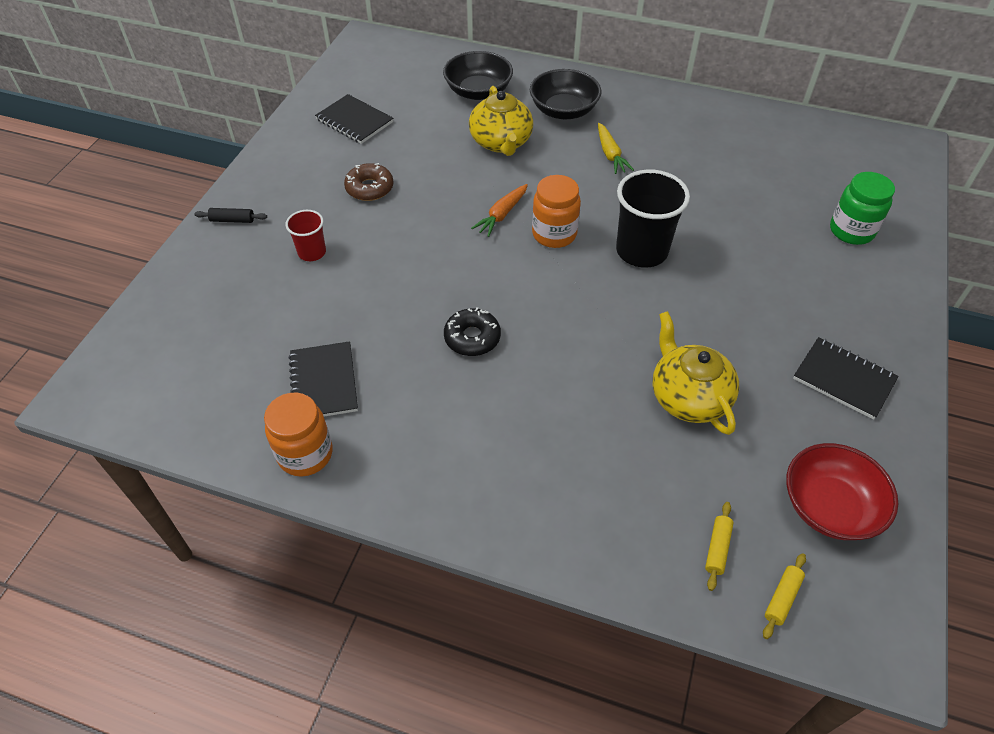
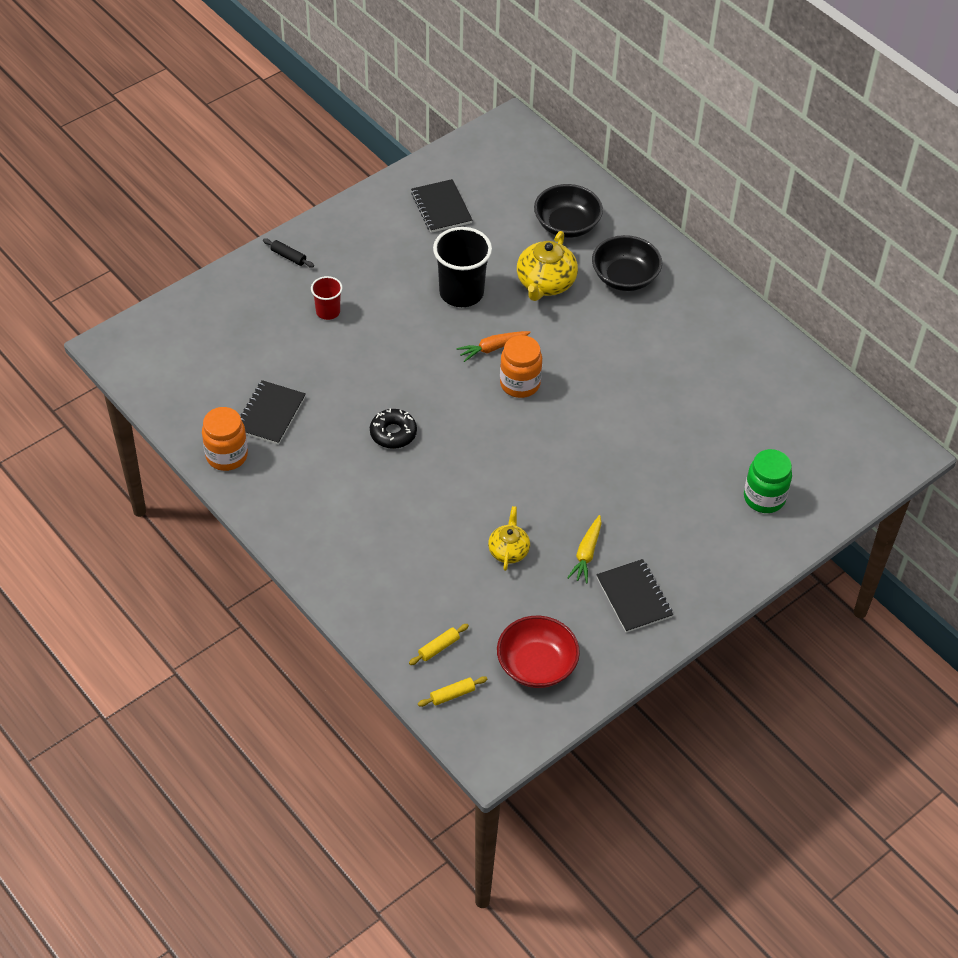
camera: 30 degrees right, 0 degrees up
(369, 188) = (408, 276): brown donut -> none
(610, 154) = (627, 337): yellow carrot -> yellow carrot (586, 554)
(641, 251) = (575, 430): black cup -> black cup (461, 293)
(688, 397) = (508, 551): yellow teapot -> yellow teapot, size x0.61

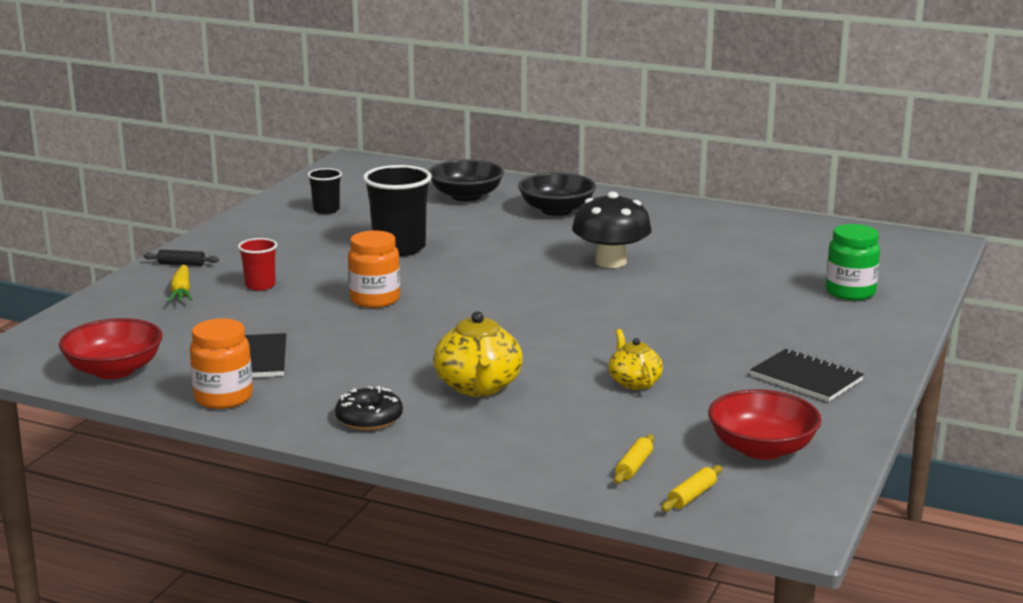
camera: 25 degrees left, 30 degrees down
(174, 391) = (114, 370): none -> red bowl
(393, 433) = (415, 340): black donut -> black donut (369, 418)
(441, 208) = (326, 210): black notebook -> black cup
(492, 348) = (469, 270): orange carrot -> none
(520, 384) = (522, 283): orange jar -> orange jar (375, 300)
(545, 283) = (481, 227): yellow teapot -> yellow teapot (478, 386)
(586, 554) = (720, 364): yellow carrot -> yellow carrot (181, 292)
(610, 378) = (610, 262): none -> black mushroom

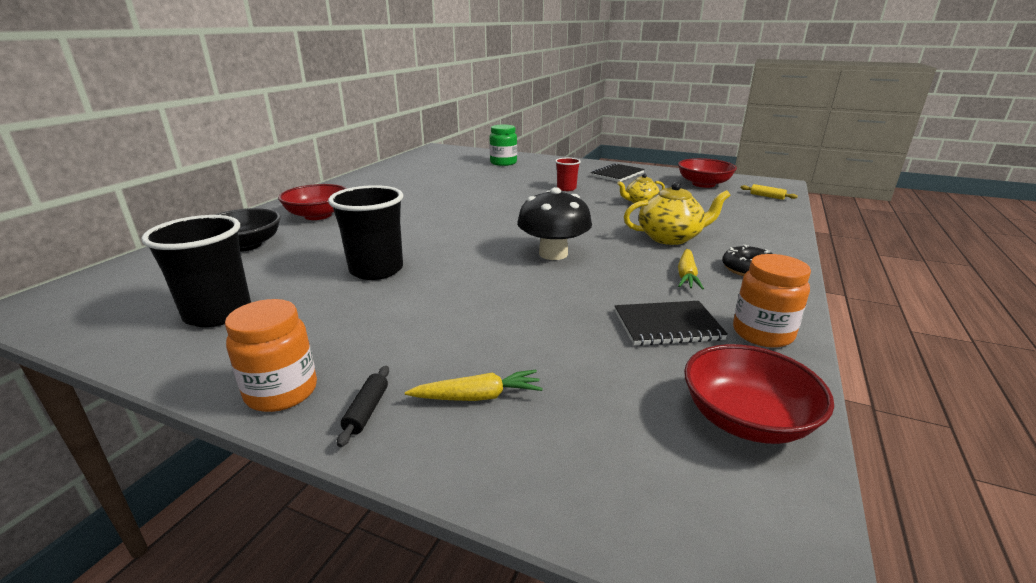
camera: 90 degrees left, 5 degrees up
(260, 285) = (464, 338): red cup -> red cup (566, 188)
(326, 210) = (218, 313): black cup -> black cup, size x1.85
(358, 381) = (686, 276): none -> yellow carrot
(375, 300) = (510, 276): orange jar -> orange jar (282, 392)
(556, 210) = (318, 215): black bowl -> red bowl
(610, 262) = (442, 203): black mushroom -> black mushroom (553, 254)
(634, 466) = (747, 205): yellow rolling pin -> none

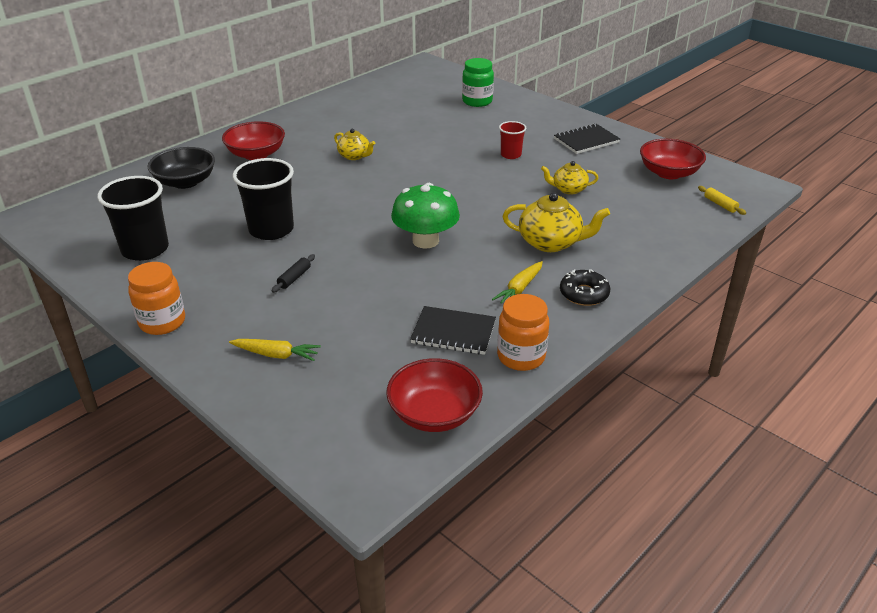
camera: 20 degrees right, 10 degrees up
(367, 411) = (205, 347): black rolling pin -> black rolling pin (294, 278)
(423, 205) = (354, 156): none -> yellow teapot
(553, 254) = (425, 241): black mushroom -> green mushroom

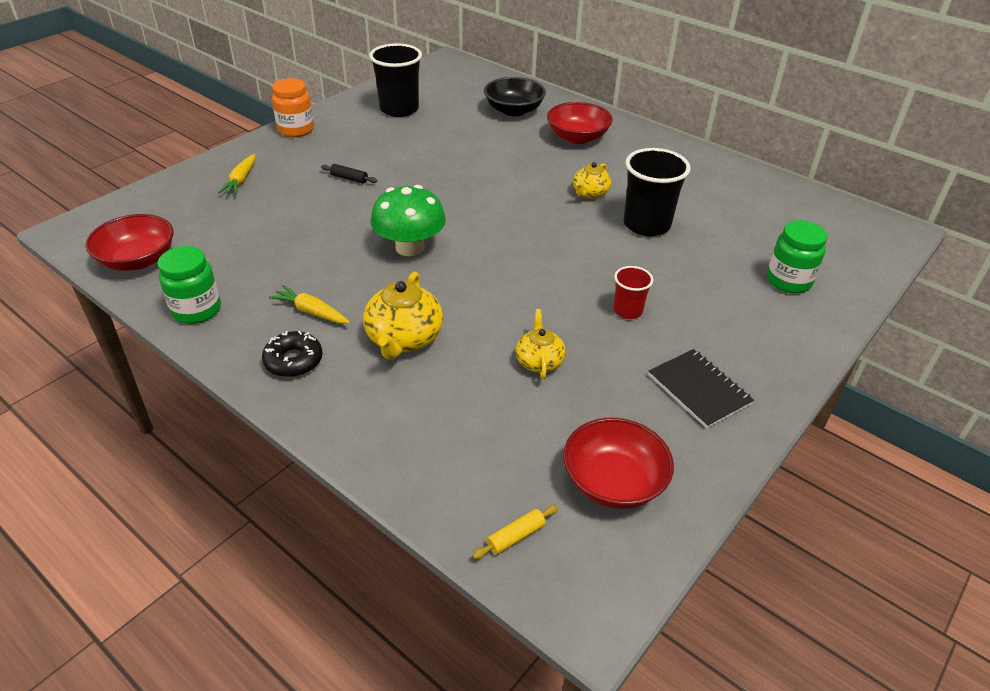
camera: 85 degrees right, 5 degrees up
(271, 229) = (431, 160): black cup -> black cup (646, 224)
(453, 332) = (246, 268): black notebook -> none
(521, 357) = (196, 310): orange jar -> green jar

